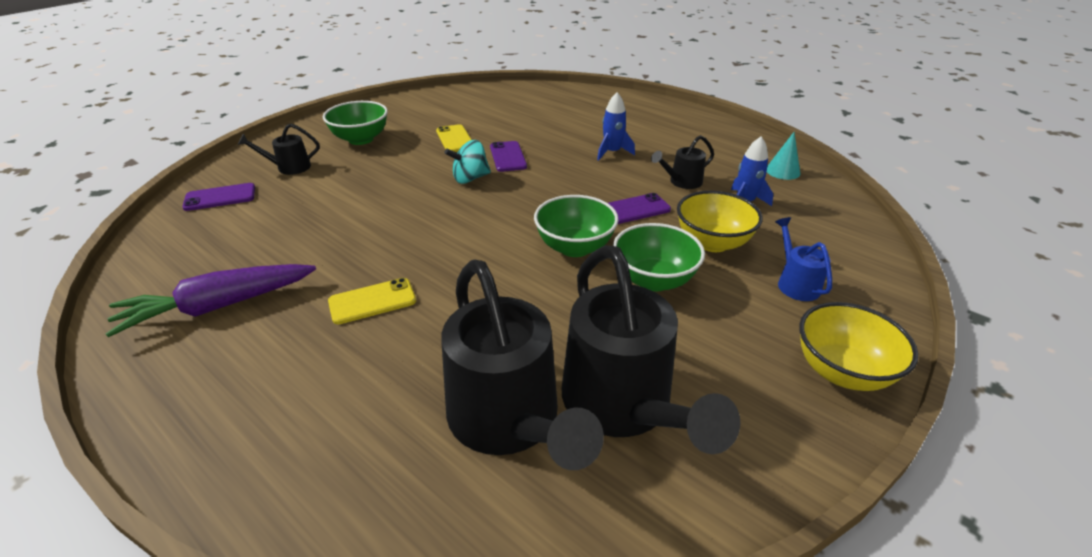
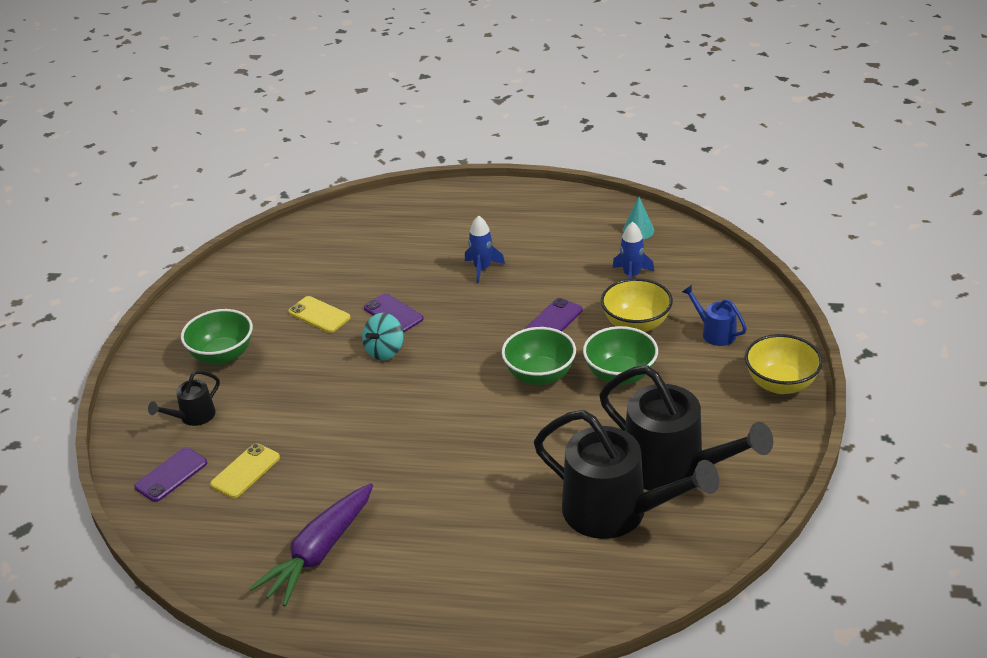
camera: 30 degrees left, 0 degrees up
(372, 301) = (435, 489): yellow phone -> yellow phone (245, 471)
(681, 182) = (568, 276): black watering can -> none

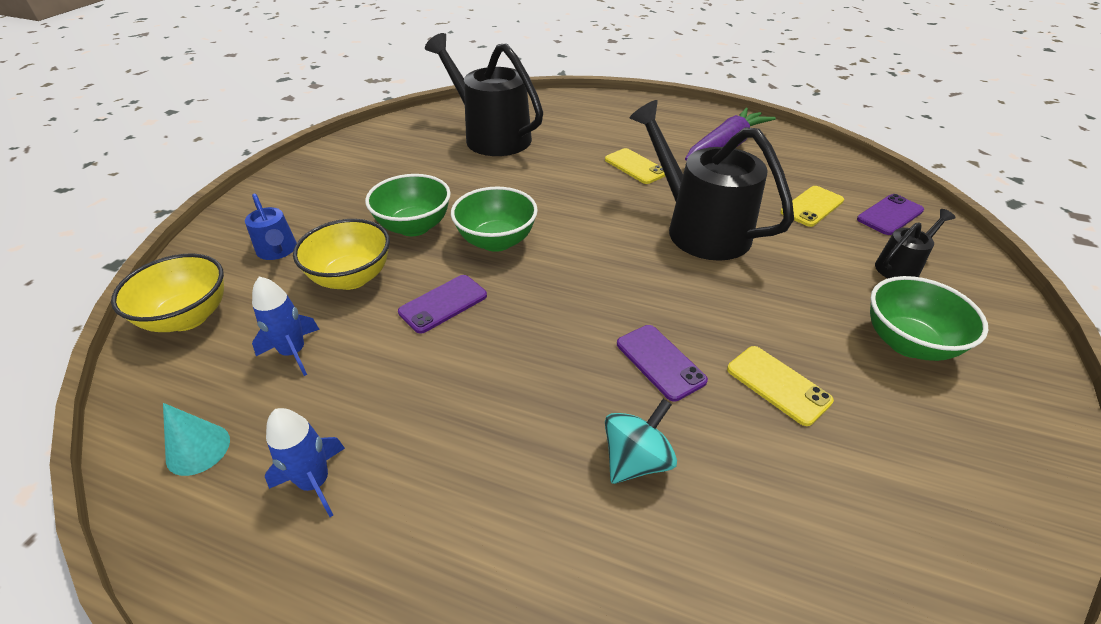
camera: 170 degrees left, 5 degrees up
(385, 351) = (673, 304): turquoise spinning top -> turquoise spinning top (636, 460)
(428, 493) = (635, 166): none -> yellow phone
(482, 269) = (502, 422): blue rocket -> blue rocket (315, 482)
(674, 469) = (428, 152): black watering can -> black watering can (698, 228)
(780, 384) = (276, 193): yellow bowl -> yellow bowl (188, 317)

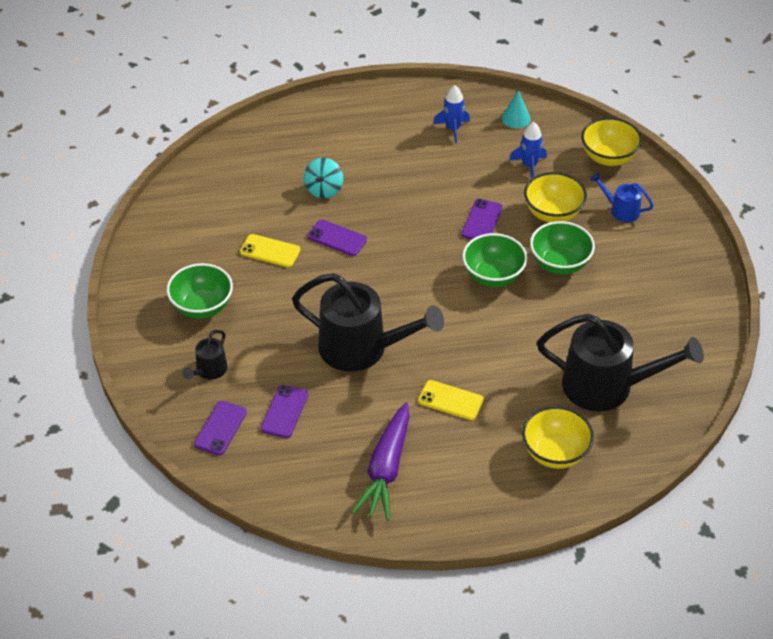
camera: 150 degrees right, 5 degrees up
(577, 118) = (555, 453): none -> yellow bowl
(812, 206) = (284, 412): yellow phone -> purple phone

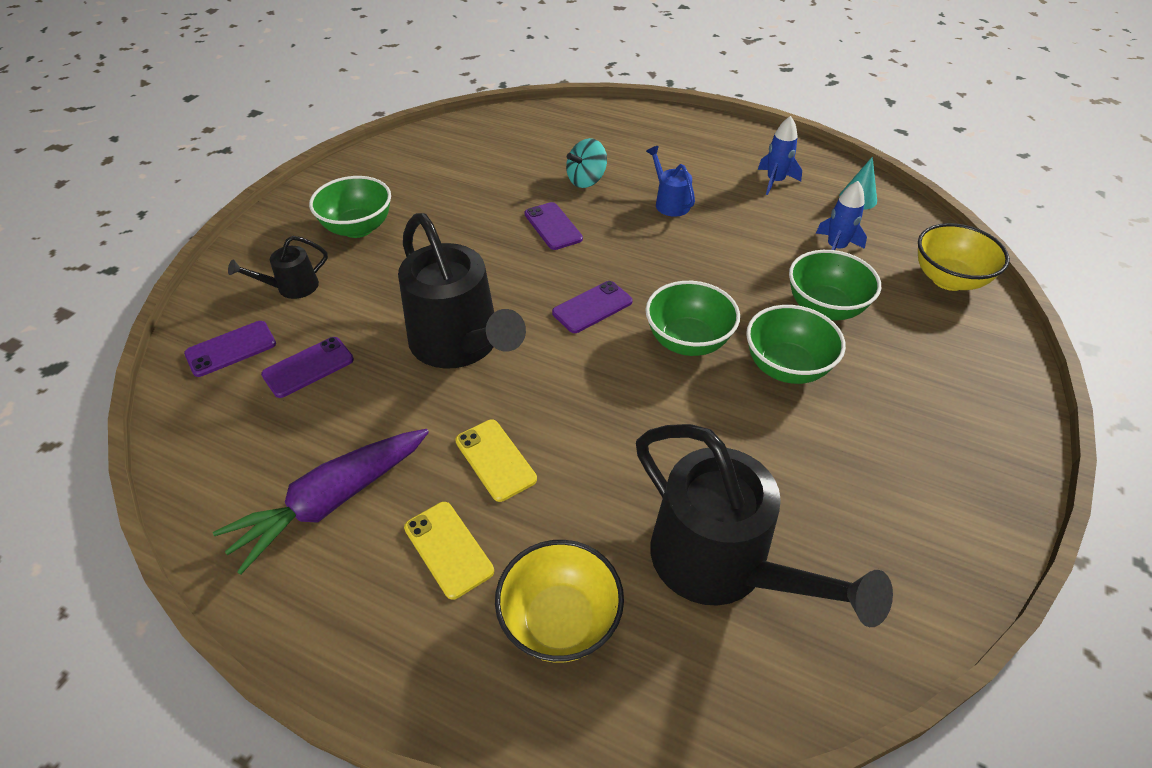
camera: 35 degrees right, 0 degrees up
(270, 251) = (476, 209): yellow phone -> yellow phone (448, 549)
(482, 221) = (728, 278): purple phone -> purple phone (592, 307)
(553, 213) = (824, 308): yellow bowl -> green bowl
(621, 210) = (921, 343): blue watering can -> blue watering can (669, 202)

